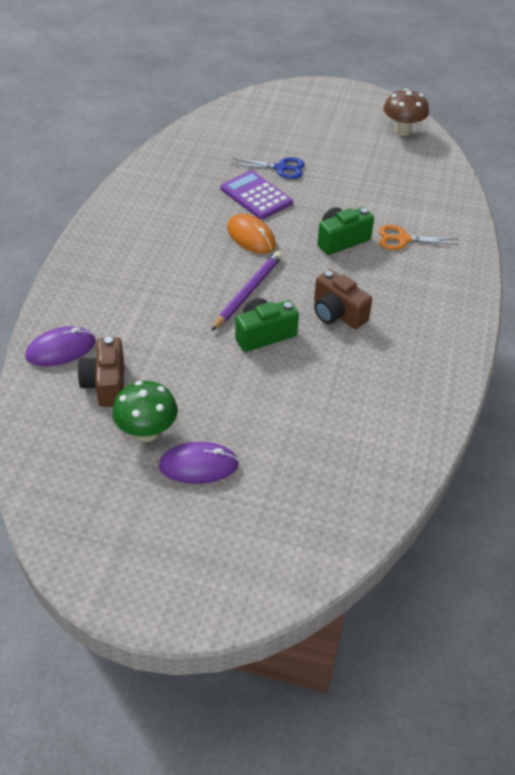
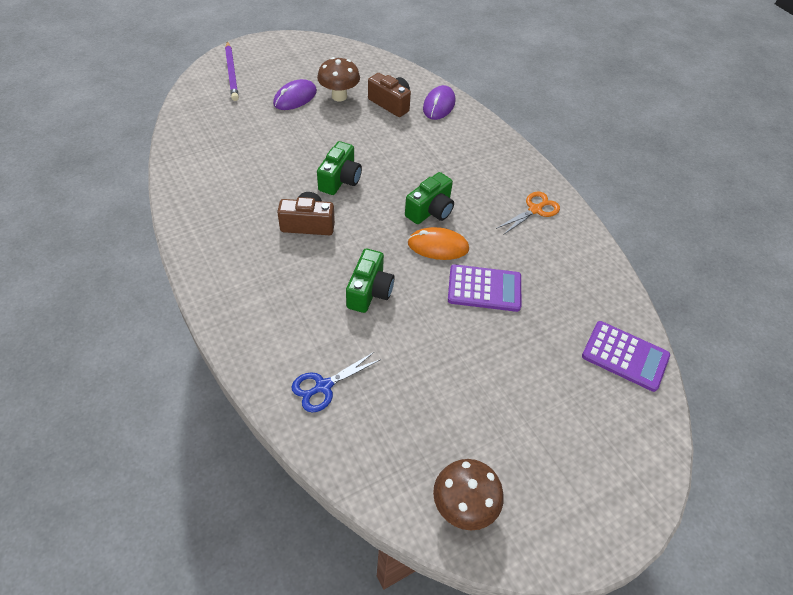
camera: 135 degrees right, 5 degrees up
(147, 432) = (339, 96): green mushroom -> brown mushroom
(220, 262) = (430, 210): none -> green camera
(222, 124) = (625, 356): none -> purple calculator
(248, 292) = (384, 201): purple pencil -> purple pencil (231, 73)
(281, 168) = (506, 337): blue scissors -> blue scissors (323, 386)
(403, 239) = (321, 330): orange scissors -> orange scissors (535, 210)

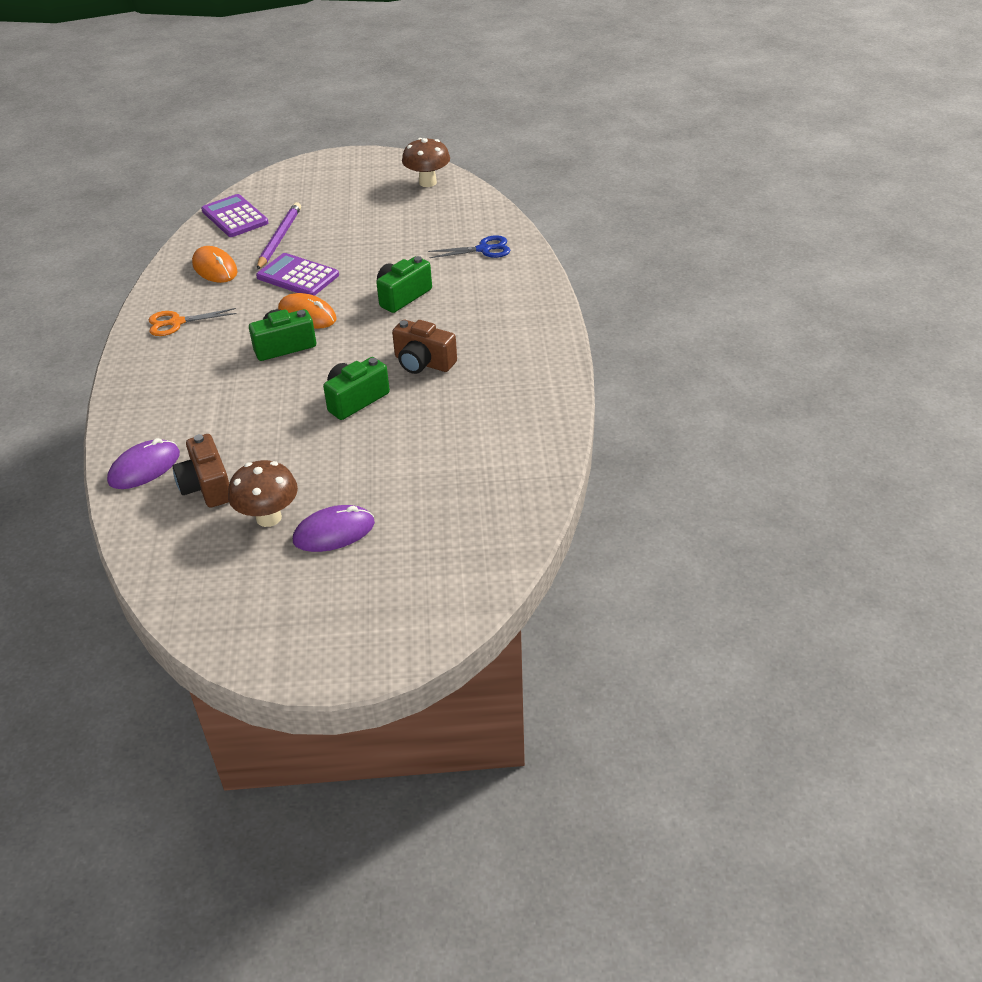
camera: 150 degrees left, 10 degrees down
(231, 73) = (405, 609): purple pencil -> purple pencil (279, 238)
(568, 277) = (215, 268): none -> orange mouse

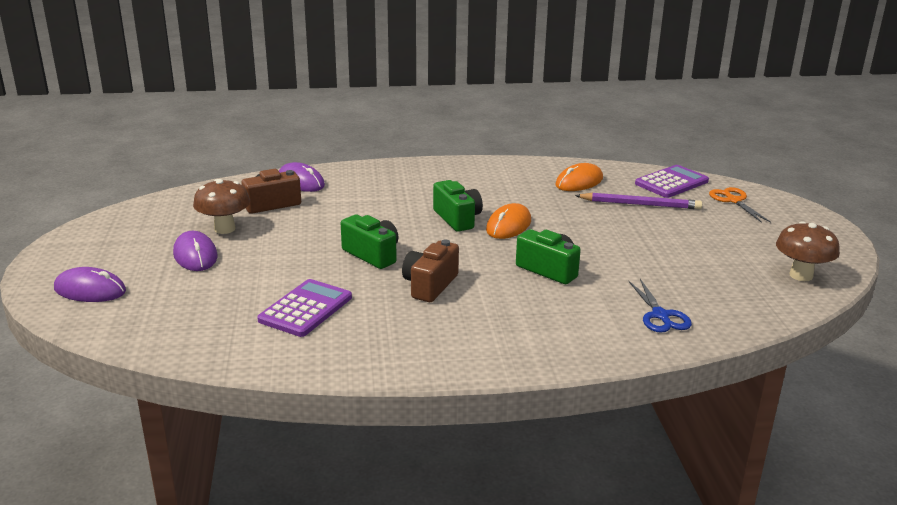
camera: 85 degrees right, 15 degrees down
(176, 322) = (491, 175): orange scissors -> orange scissors (734, 200)
(298, 276) = (574, 217): purple calculator -> purple calculator (305, 309)
(407, 606) = (90, 290): none -> purple mouse

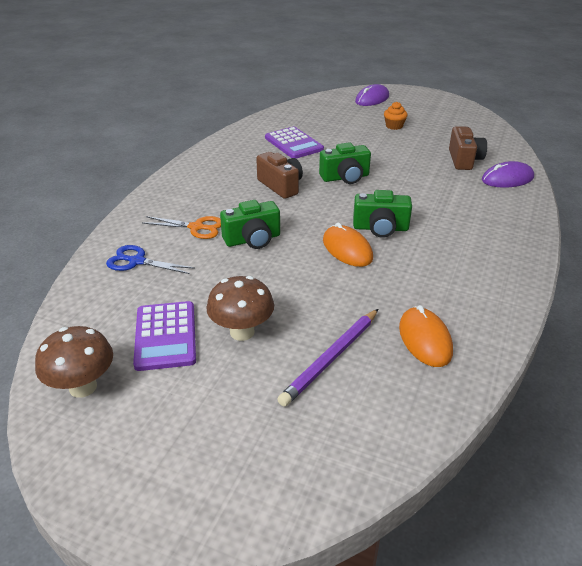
camera: 120 degrees right, 10 degrees up
(195, 255) = (394, 126): purple mouse -> orange cupcake
(225, 229) = (428, 139): brown mushroom -> brown mushroom (242, 332)
(671, 182) = (376, 428): purple calculator -> purple calculator (165, 336)
(734, 200) = (279, 460): orange scissors -> orange scissors (196, 227)

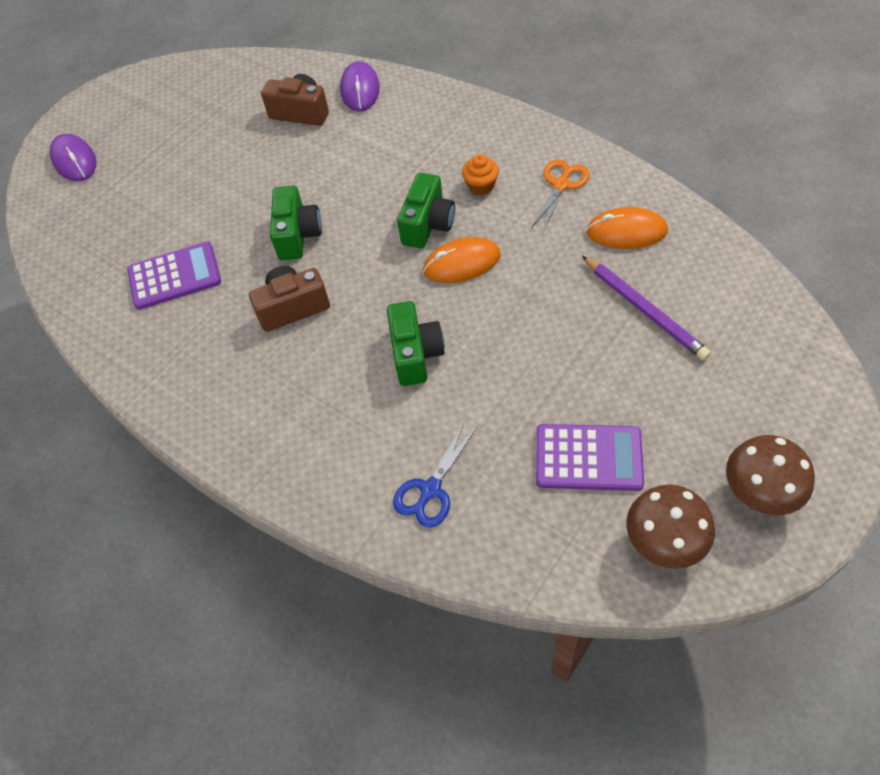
camera: 70 degrees left, 20 degrees up
(196, 227) = (368, 415): orange scissors -> orange scissors (561, 185)
(242, 332) = (593, 382): brown mushroom -> brown mushroom (758, 494)
(394, 126) = (176, 156): orange cupcake -> orange cupcake (481, 186)

